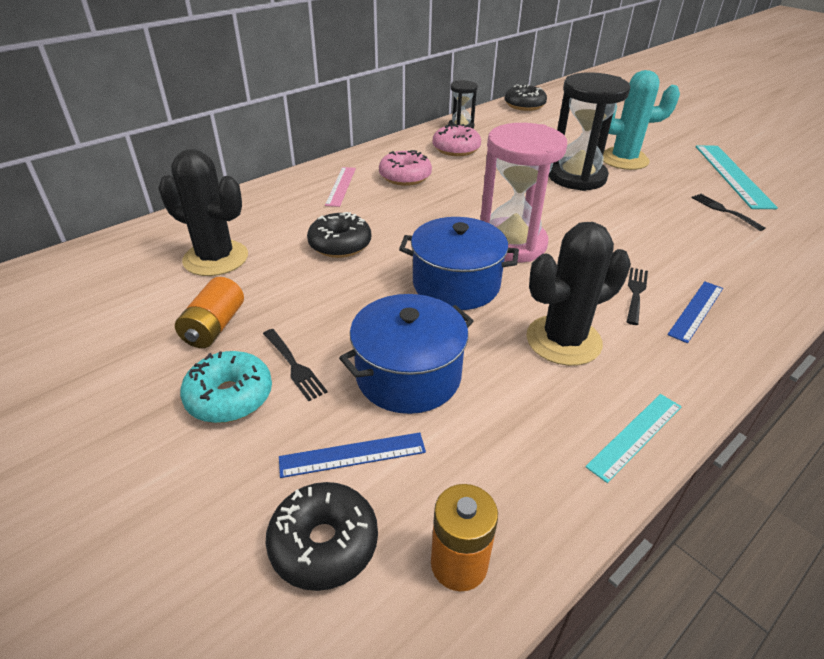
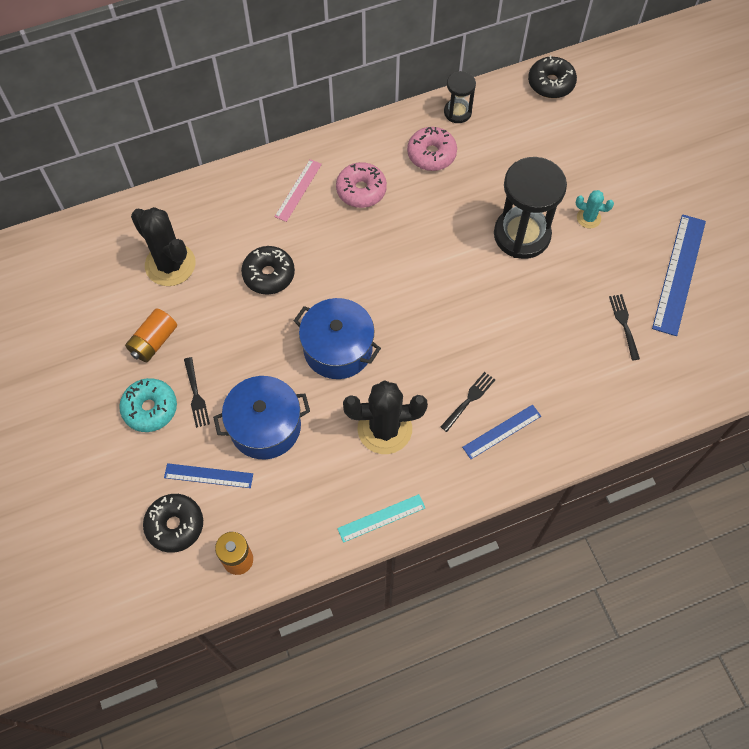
camera: 20 degrees right, 25 degrees up
(511, 244) = (406, 314): pink hourglass -> none
(624, 160) = (588, 218): turquoise cactus -> turquoise cactus, size x0.50
(732, 175) = (679, 274): turquoise ruler -> blue ruler

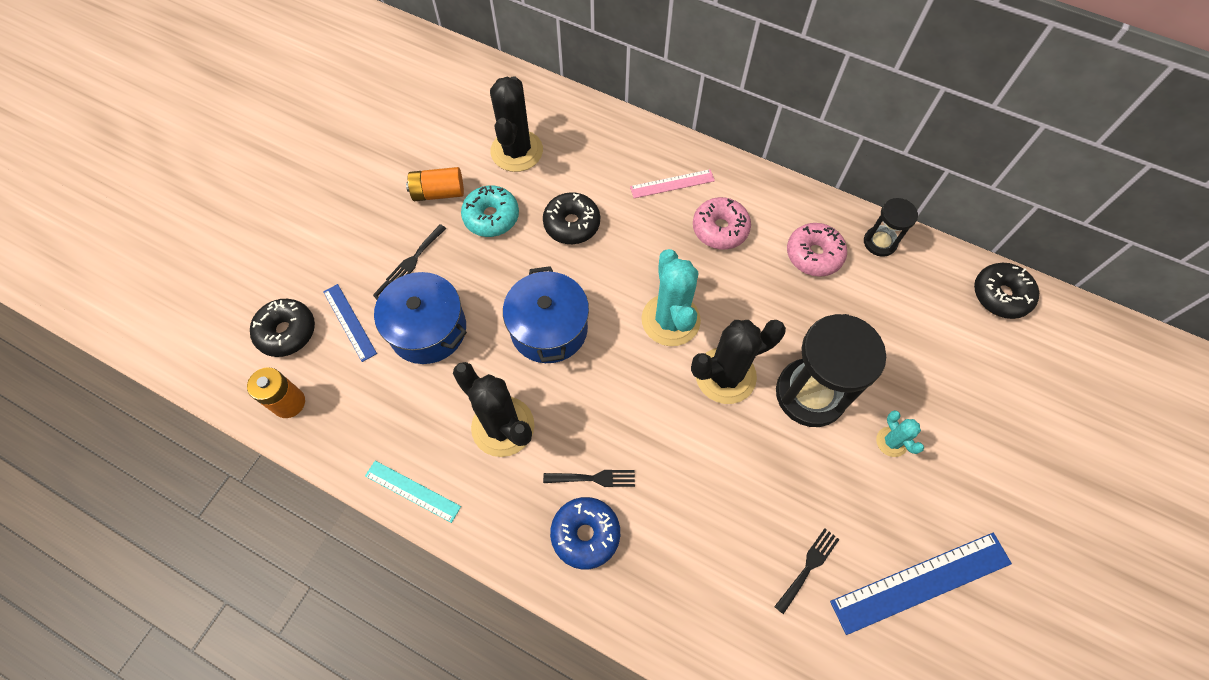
camera: 50 degrees right, 0 degrees up
(150, 408) = (377, 235): turquoise donut -> turquoise donut (491, 217)
(400, 271) = (670, 320): none -> turquoise cactus
(468, 271) = (725, 375): none -> black cactus
(502, 431) = (585, 534): blue ruler -> blue donut

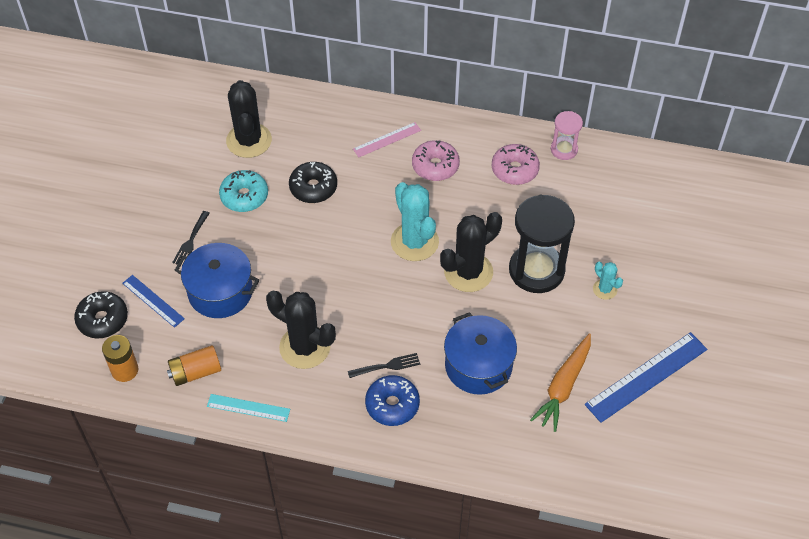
camera: 15 degrees left, 10 degrees down
(438, 193) = (193, 187): orange battery -> orange battery (195, 372)
(549, 329) = (319, 269): blue pot -> blue pot (478, 366)
(808, 567) = (563, 386): black fork -> orange carrot
(880, 242) = (564, 149): black hourglass -> pink hourglass
(1000, 295) = (664, 169): black donut -> none

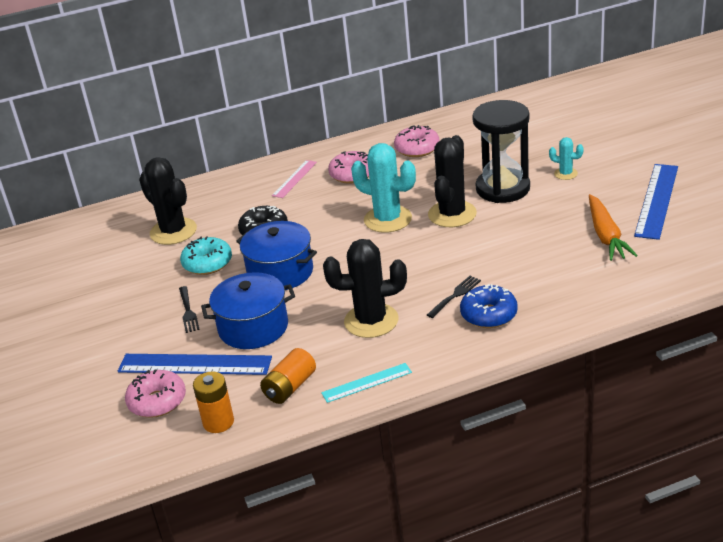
camera: 30 degrees left, 20 degrees down
(102, 319) = (157, 401): black donut -> pink donut
(153, 301) = (194, 364): blue ruler -> blue ruler, size x1.74
(478, 366) = (527, 258): blue pot -> blue pot (280, 272)
(564, 149) = (440, 123): pink hourglass -> none

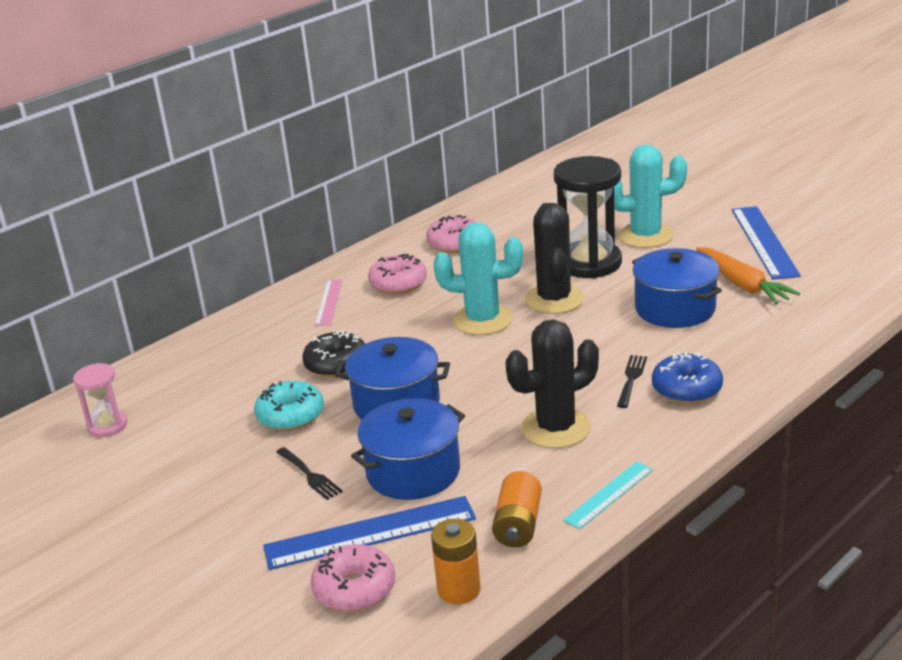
camera: 25 degrees left, 5 degrees down
(95, 241) = (107, 426): none -> pink hourglass
(173, 231) = (213, 391): black cactus -> none
(535, 244) = (675, 308): none -> blue pot
(565, 174) = (645, 236): turquoise cactus -> turquoise cactus, size x2.02

